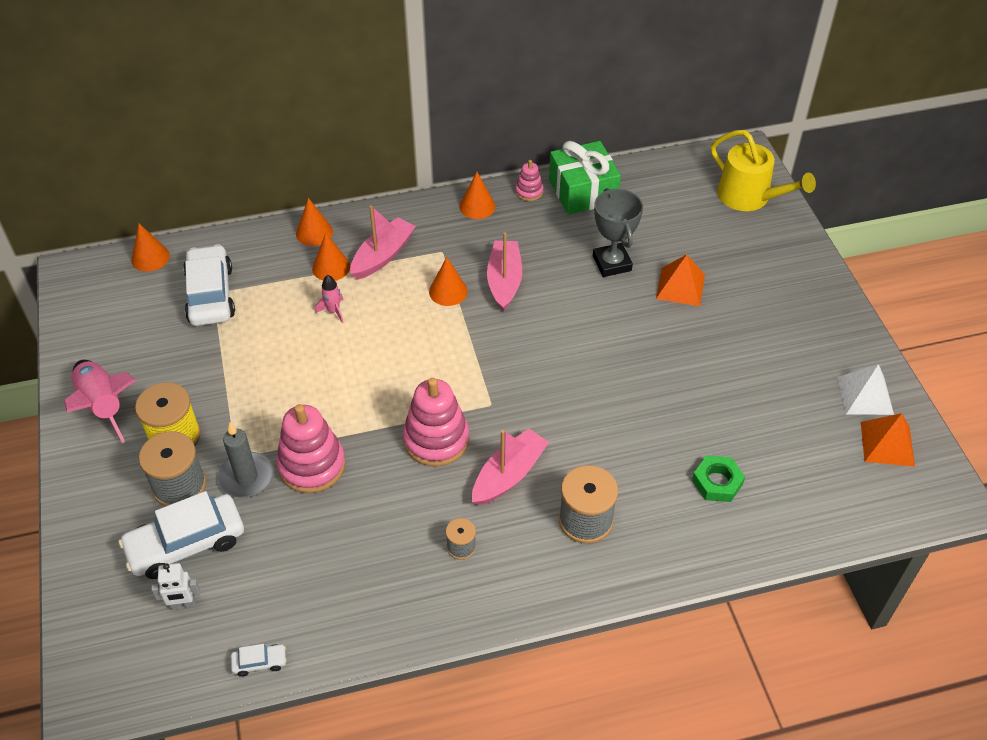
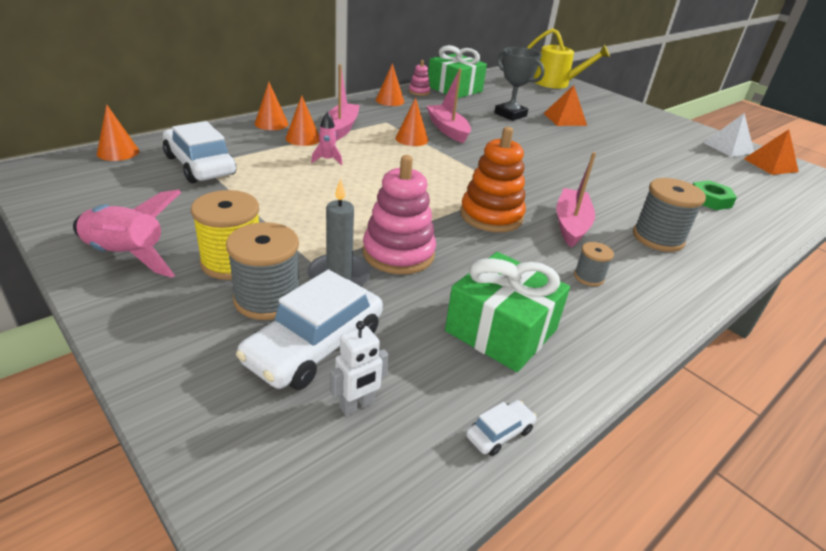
camera: 30 degrees left, 15 degrees down
(332, 577) = (501, 330): none -> green gift
(436, 440) = (491, 216): pink stacking toy -> orange stacking toy

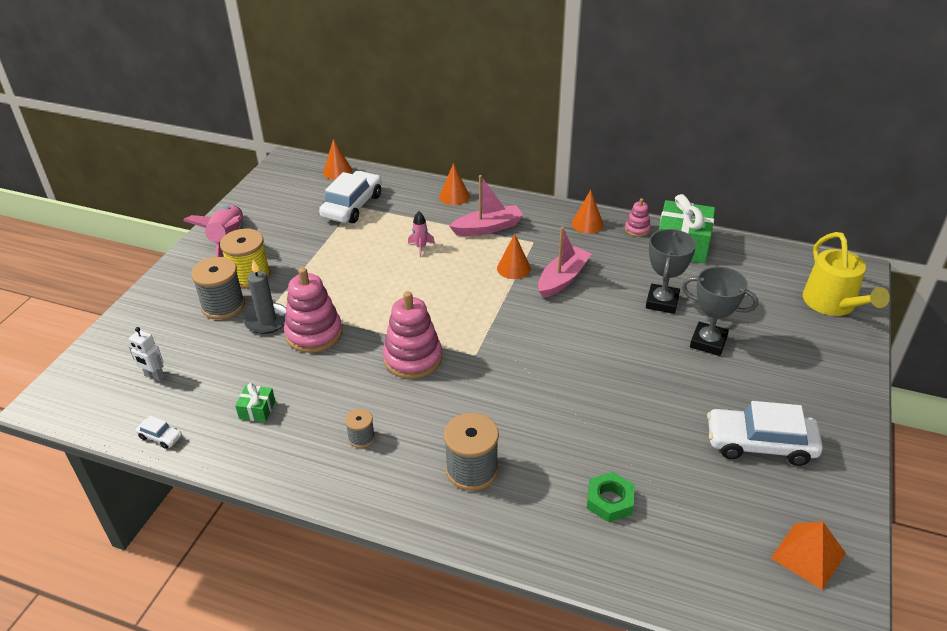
camera: 65 degrees right, 5 degrees up
(303, 138) = (445, 221): orange cone -> none
(315, 346) = (192, 341): white car -> white car (760, 444)
(491, 216) = (413, 358): orange stacking toy -> pink stacking toy
(501, 330) = (257, 410): green gift -> green gift, size x0.47
(565, 119) = (708, 342): orange pyramid -> grey trophy
(571, 224) = (443, 408): pink boat -> none
(728, 148) = (819, 504): white pyramid -> none

